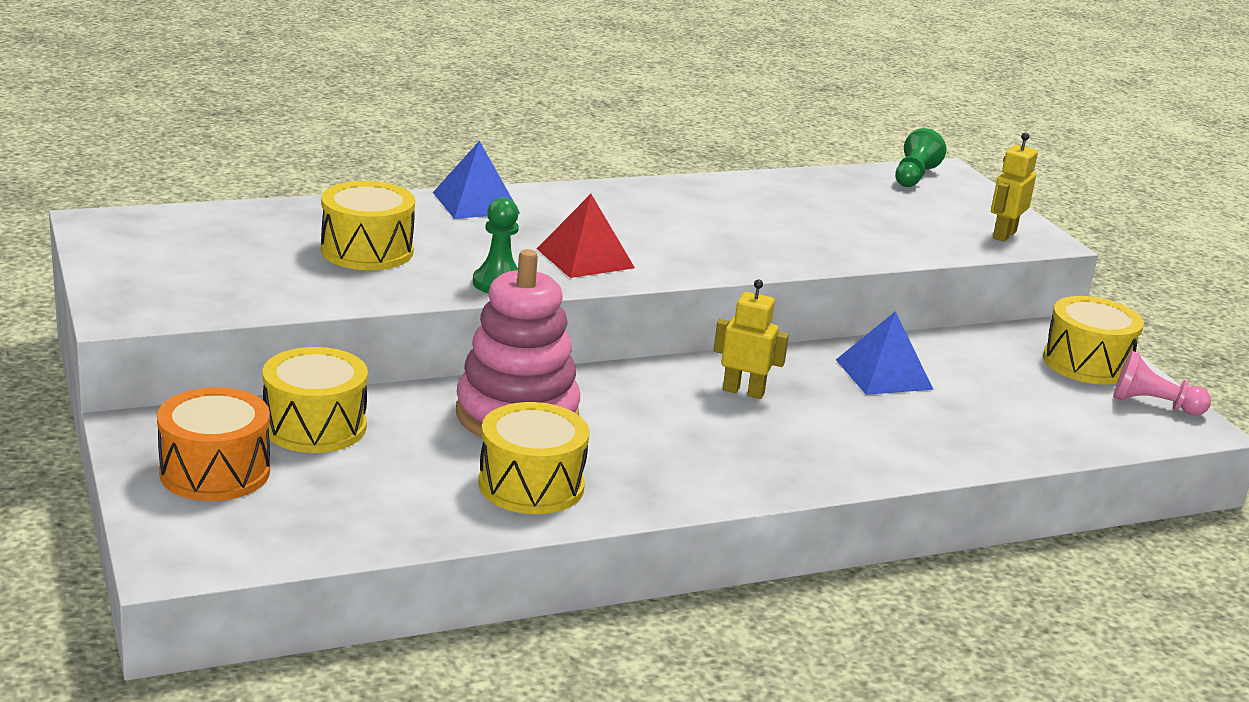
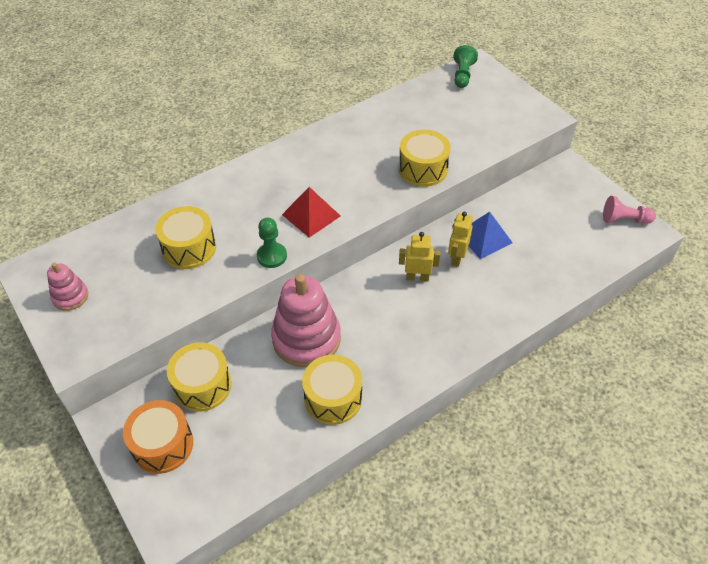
camera: 10 degrees left, 25 degrees up
(152, 258) = (70, 296): none -> pink stacking toy
(476, 202) = (234, 179): blue pyramid -> none
(1004, 235) = (525, 118): yellow robot -> yellow robot (457, 258)
(1086, 363) = (583, 194): yellow drum -> yellow drum (423, 169)

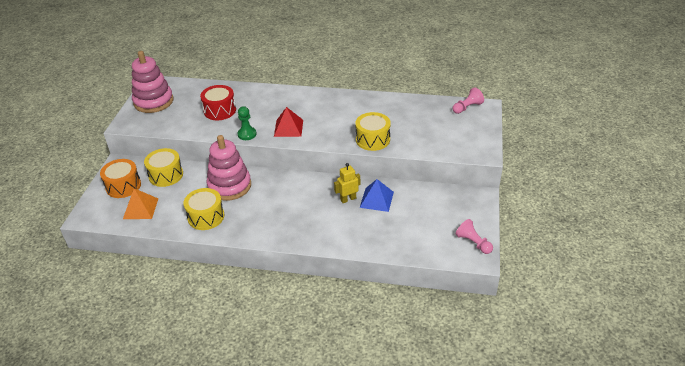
camera: 45 degrees right, 10 degrees down
(70, 296) = (153, 101): pink stacking toy -> pink stacking toy, size x1.98
(189, 248) = (220, 110): yellow drum -> red drum
(233, 455) = (140, 208): none -> orange pyramid
(417, 277) = (315, 194): yellow robot -> none
(462, 75) = (467, 107): green pawn -> pink pawn

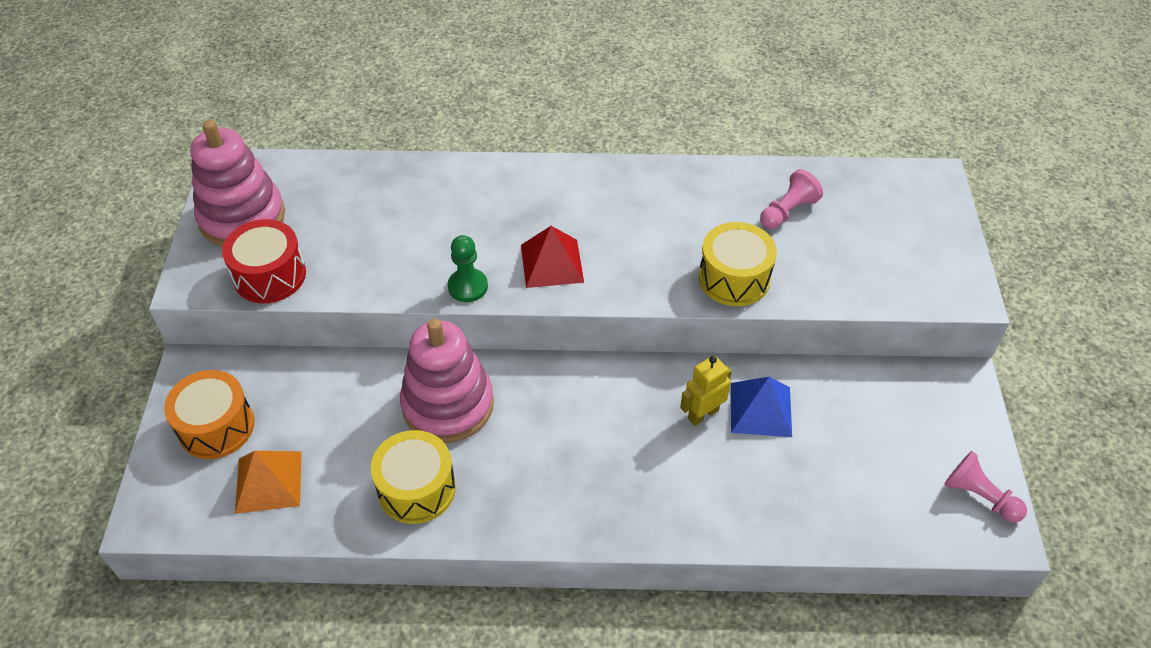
camera: 10 degrees left, 10 degrees up
(166, 175) = (303, 389): yellow drum -> none
(220, 110) = (393, 230): red drum -> red drum (270, 275)
(467, 107) = (900, 183): pink pawn -> pink pawn (787, 211)

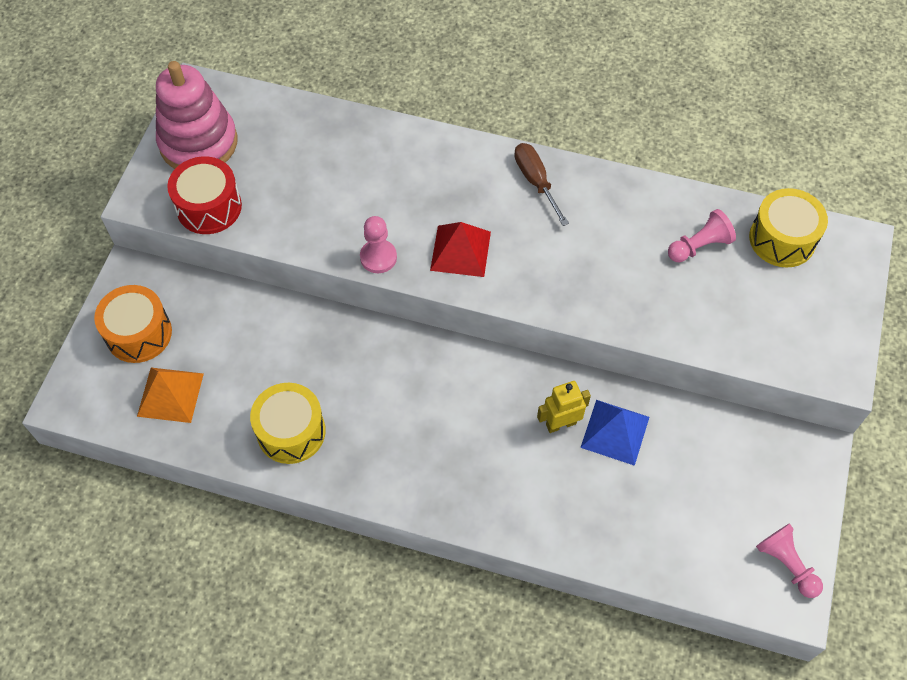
camera: 15 degrees right, 10 degrees up
(448, 404) = (338, 360): pink stacking toy -> none
(468, 286) = (378, 257): green pawn -> pink pawn
(607, 186) = (536, 182): none -> brown screwdriver
(734, 278) = (623, 304): yellow drum -> yellow drum (782, 239)

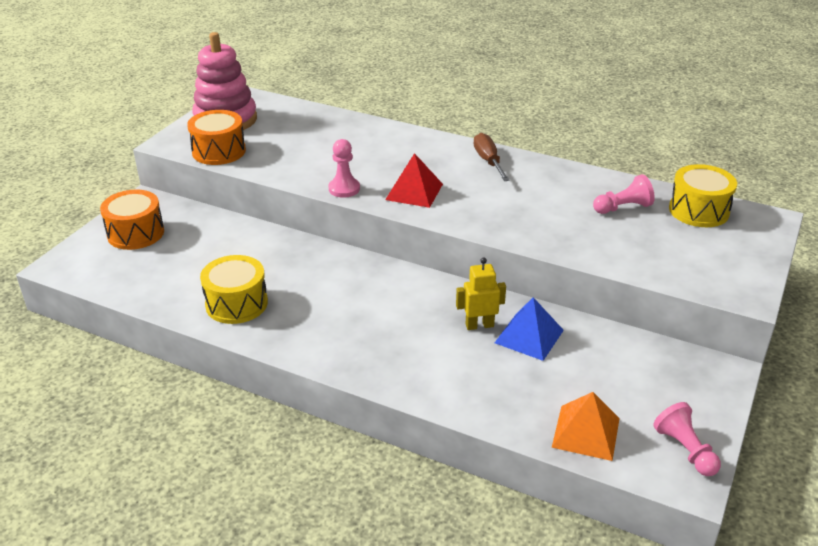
camera: 10 degrees right, 25 degrees down
(170, 394) = (144, 270): orange pyramid -> orange pyramid (586, 432)
(209, 207) = (219, 151): red drum -> orange drum

